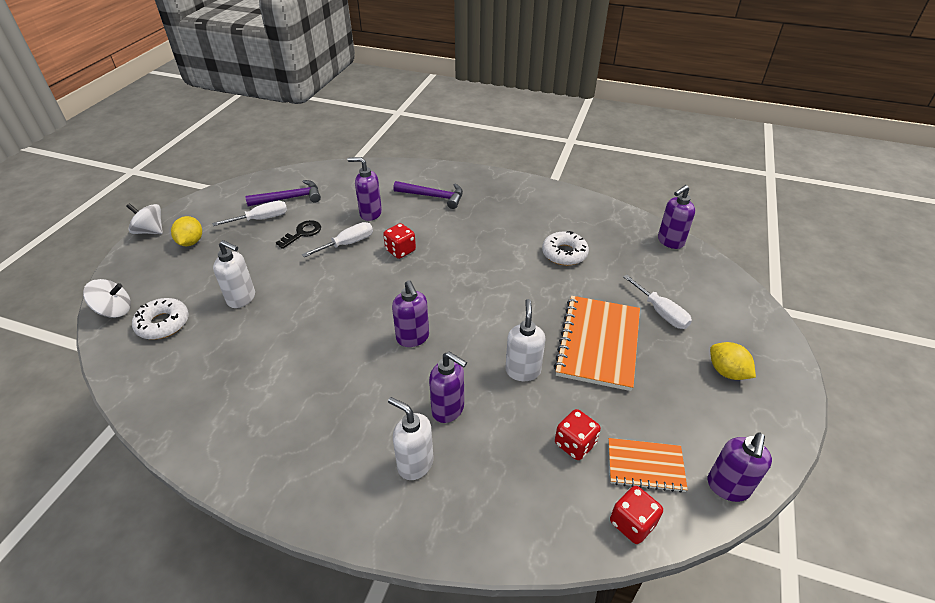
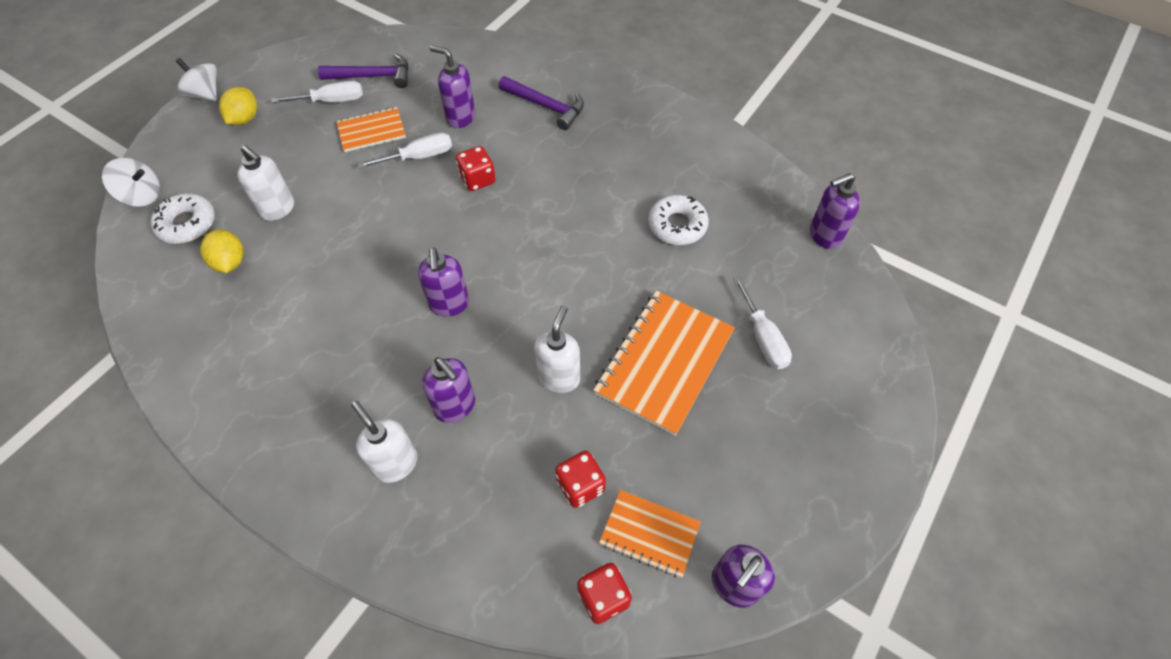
camera: 15 degrees right, 15 degrees up
(302, 233) = (372, 131): black key -> orange notebook
(727, 372) = (807, 439): yellow lemon -> yellow lemon (230, 262)

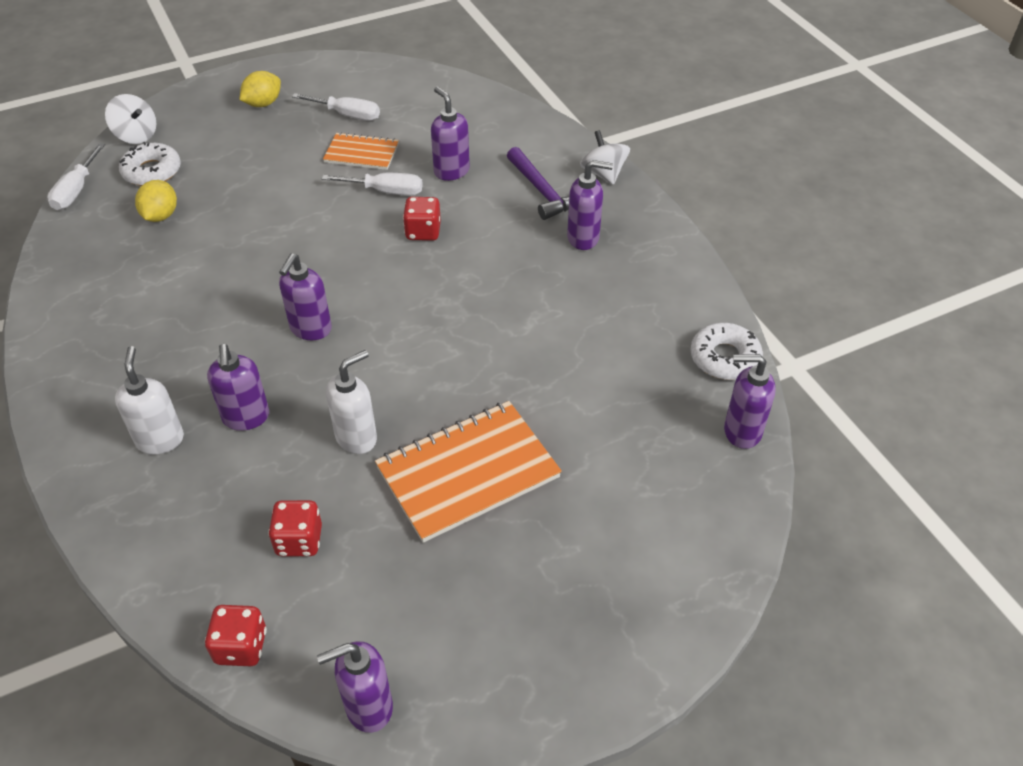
camera: 30 degrees right, 10 degrees down
(205, 94) = (247, 72): white spinning top -> white spinning top (603, 174)
(278, 209) = (232, 188): white soap dispenser -> none
(373, 76) = (400, 107): purple hammer -> none
(606, 133) = (583, 238): none -> purple soap dispenser
(649, 534) = (327, 616): orange notebook -> none
(677, 225) = (586, 353): white donut -> white donut (724, 358)
(763, 338) = (589, 498): white screwdriver -> white screwdriver (76, 190)

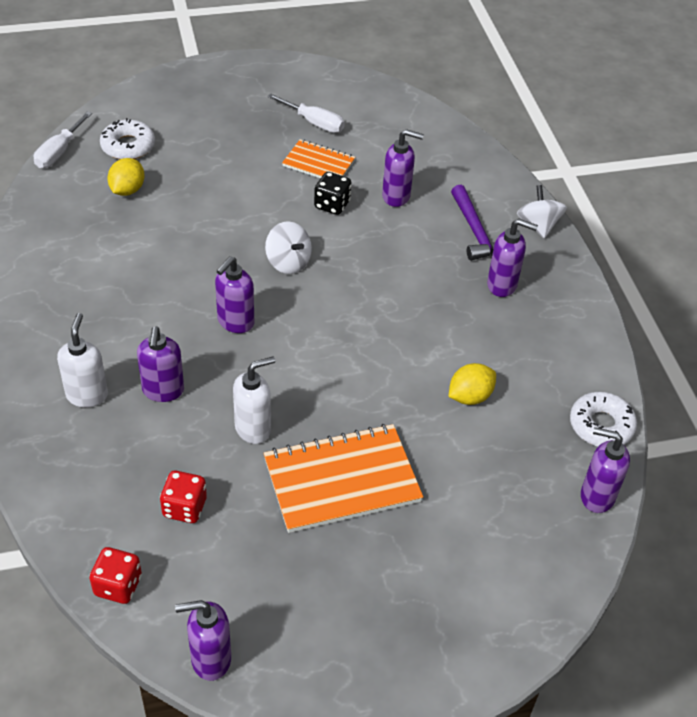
camera: 10 degrees right, 0 degrees up
(136, 135) = (121, 108): white spinning top -> white spinning top (288, 262)
(263, 104) = (240, 97): yellow lemon -> yellow lemon (470, 396)
(386, 191) = (332, 205): white screwdriver -> black dice
(423, 232) = (356, 250): red dice -> none
(451, 171) = (396, 196): purple soap dispenser -> purple soap dispenser turned 120 degrees clockwise

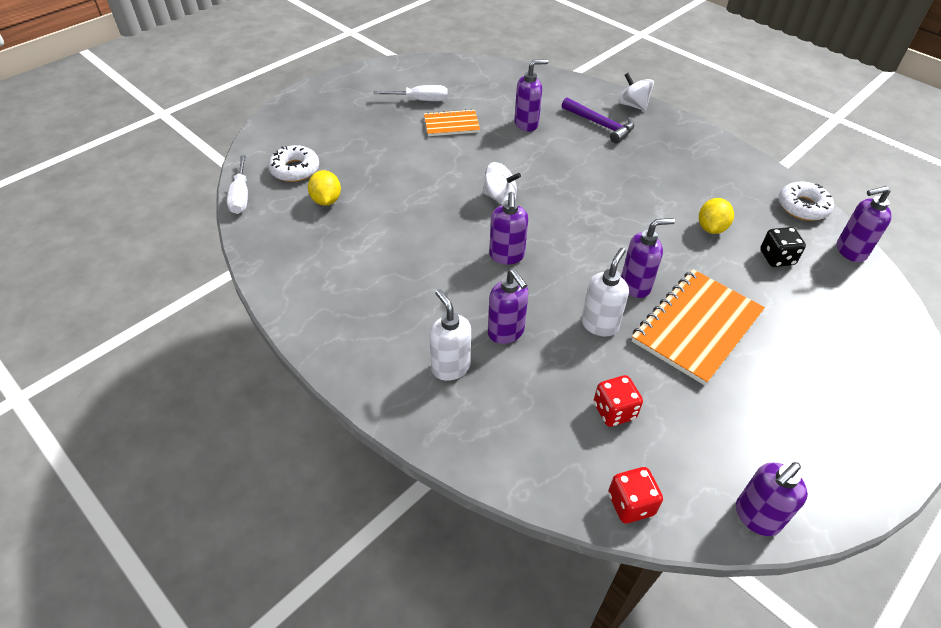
camera: 30 degrees left, 0 degrees up
(332, 205) = (489, 147): black dice -> black dice (777, 258)
(502, 285) = (652, 150): purple soap dispenser -> purple soap dispenser (636, 286)

